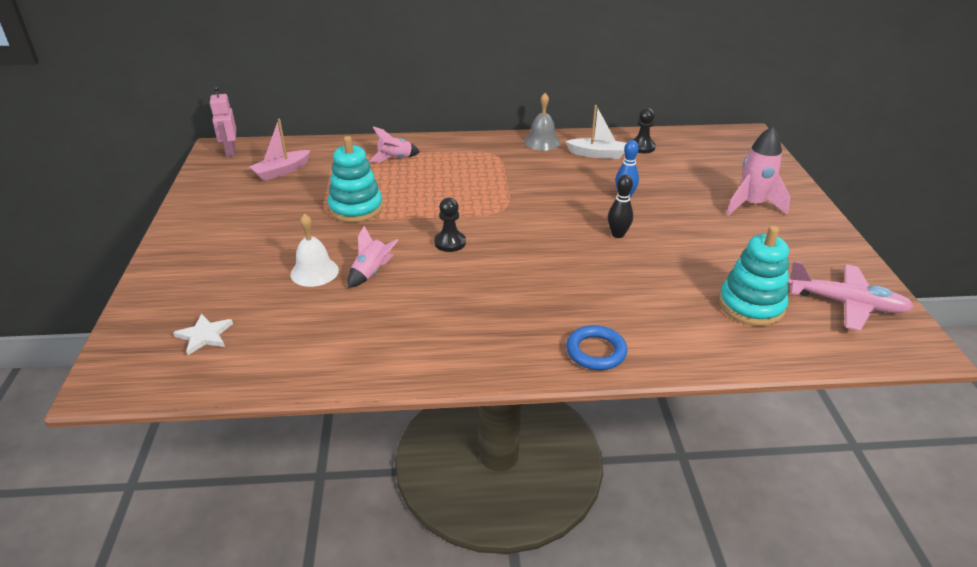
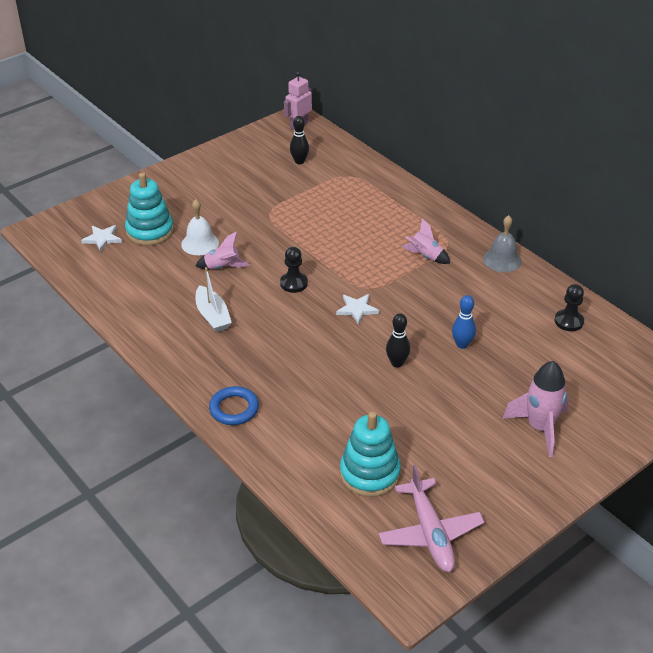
camera: 55 degrees right, 5 degrees up
(282, 171) = (299, 161): pink boat -> black bowling pin
(356, 208) = (290, 219): turquoise stacking toy -> turquoise stacking toy (150, 231)
(395, 159) = (378, 200): pink rocket -> pink rocket (425, 256)
(526, 225) = (357, 309): none -> white star
(597, 154) = (520, 300): white boat -> white boat (212, 316)

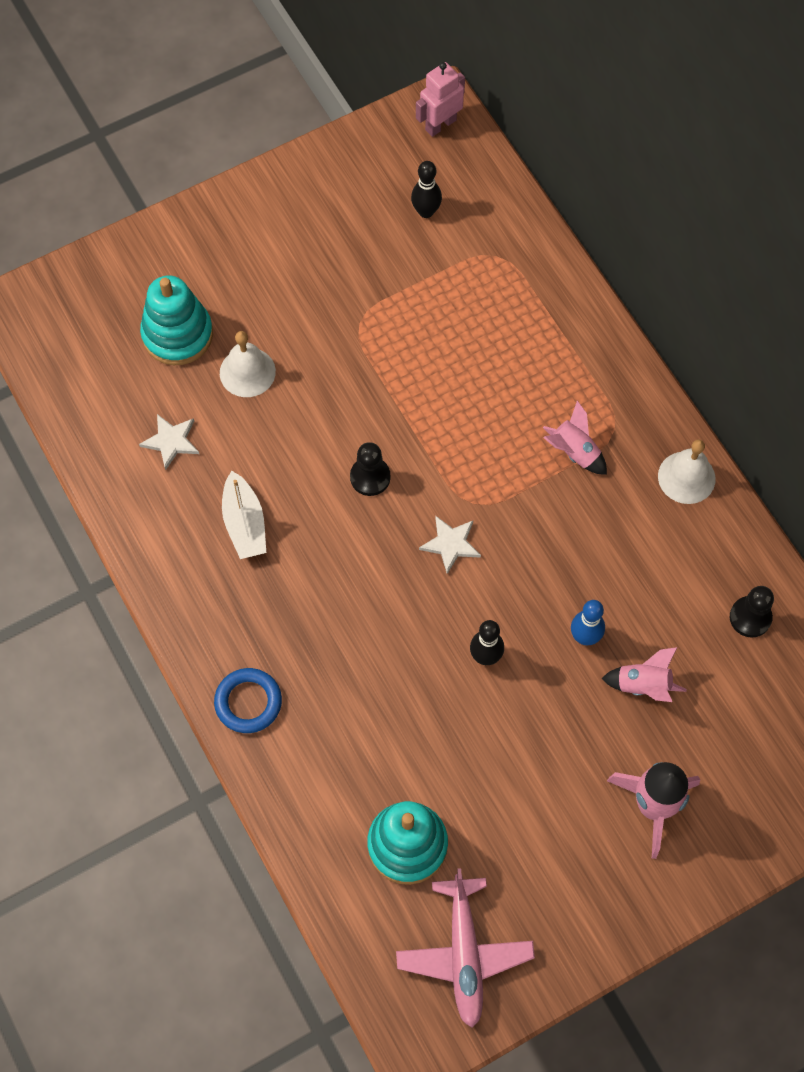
camera: 10 degrees right, 25 degrees up
(102, 239) = (107, 340): white star -> white star (171, 441)
(222, 267) = (273, 427): pink rocket -> pink rocket (643, 685)
(502, 260) = (686, 477): grey bell -> white bell

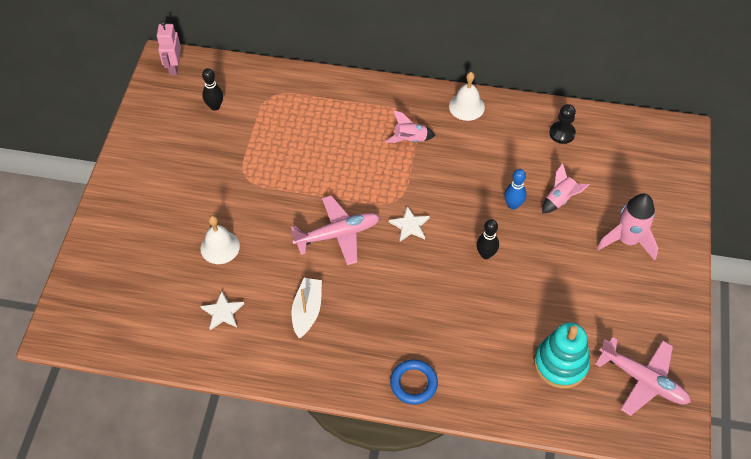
camera: 50 degrees left, 10 degrees down
(177, 334) = (162, 264): turquoise stacking toy -> none
(244, 523) = (307, 311): white boat -> white boat turned 105 degrees counterclockwise
(370, 477) = (337, 234): black pawn -> pink plane

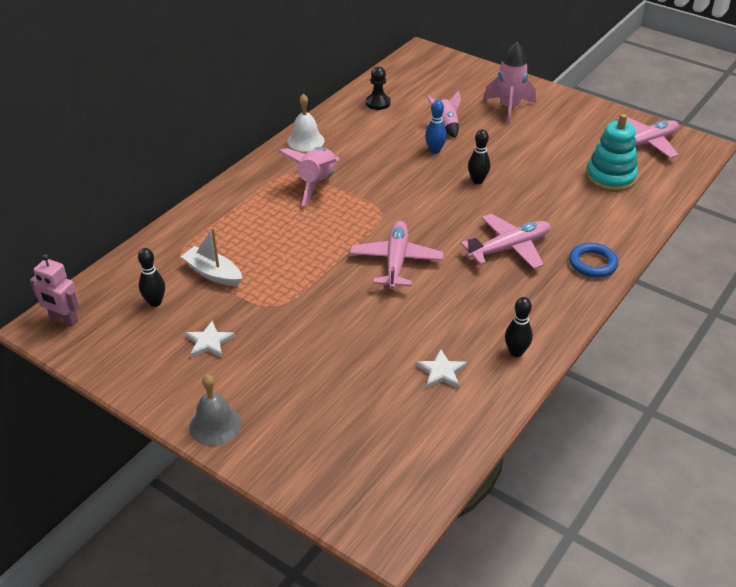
camera: 65 degrees left, 15 degrees down
(113, 196) = (215, 425): none -> grey bell
(220, 247) = (354, 351): white bell -> none
(268, 357) = (516, 352): none -> black bowling pin
(307, 311) = (475, 308): white boat -> white boat (213, 273)
(400, 310) = (509, 248): none -> pink plane
(410, 140) = (317, 184): pink rocket -> pink rocket, size x1.59
(410, 225) = (417, 213): white star -> white star (209, 342)

